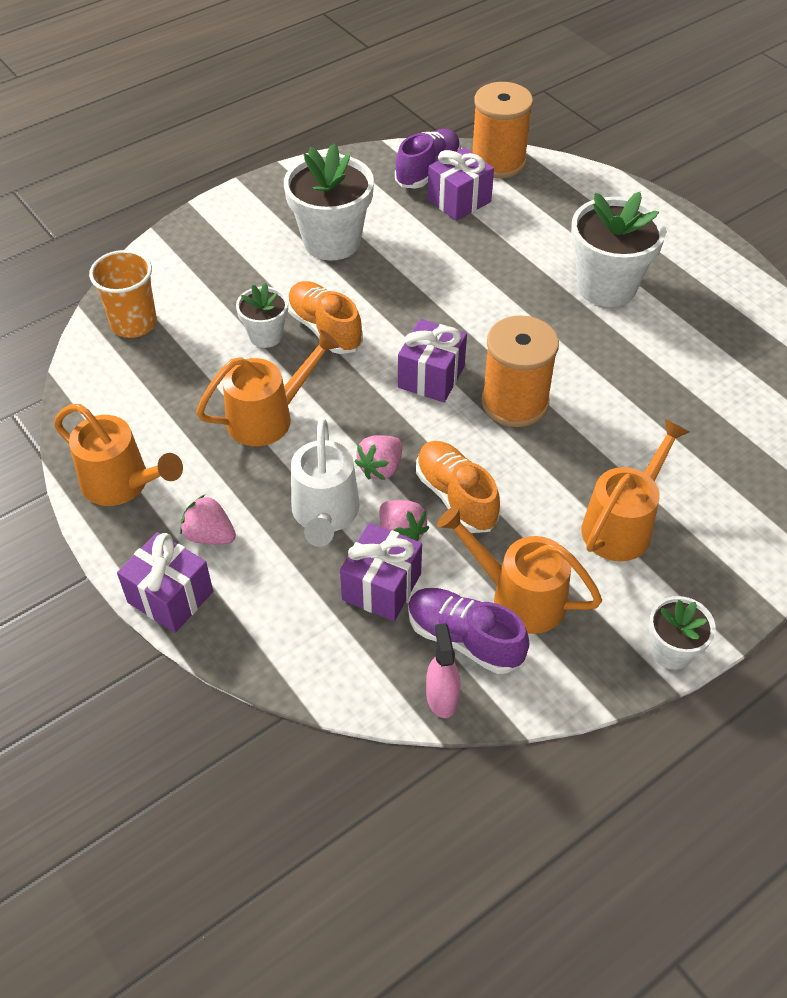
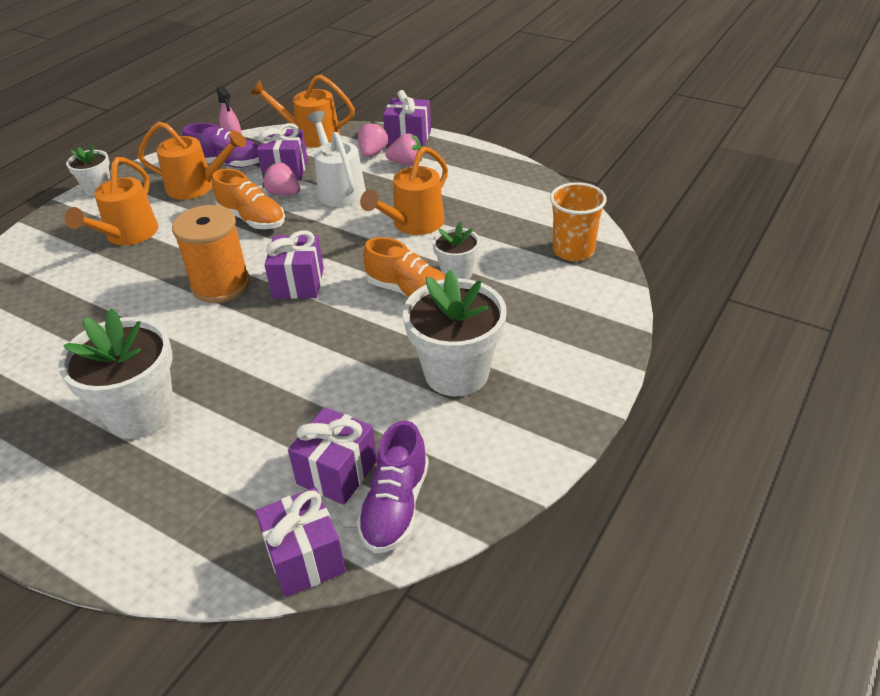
camera: 160 degrees right, 10 degrees down
(123, 484) = (482, 169): orange watering can -> orange watering can (310, 136)
(381, 468) = (313, 219): pink strawberry -> pink strawberry (373, 153)
(498, 162) = (305, 558): orange spool -> purple gift

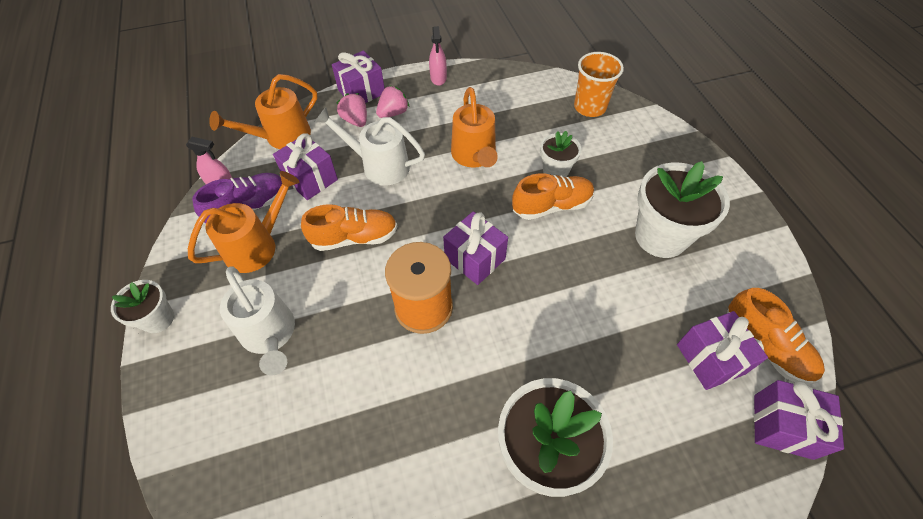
camera: 50 degrees left, 15 degrees up
(127, 236) = (270, 335): orange watering can -> white watering can
(283, 193) = (343, 199): pink strawberry -> none
(396, 506) = (765, 345): purple shoe -> orange shoe
(481, 159) = (438, 78): none -> pink spray bottle

